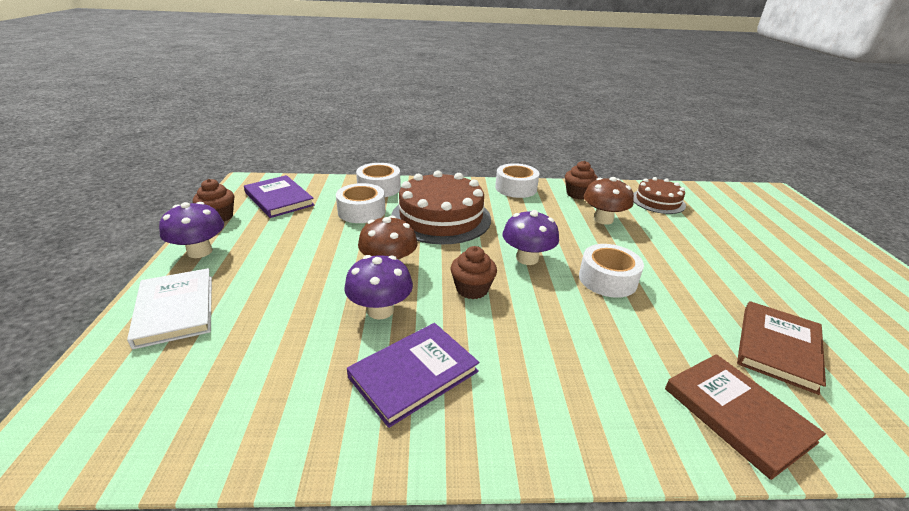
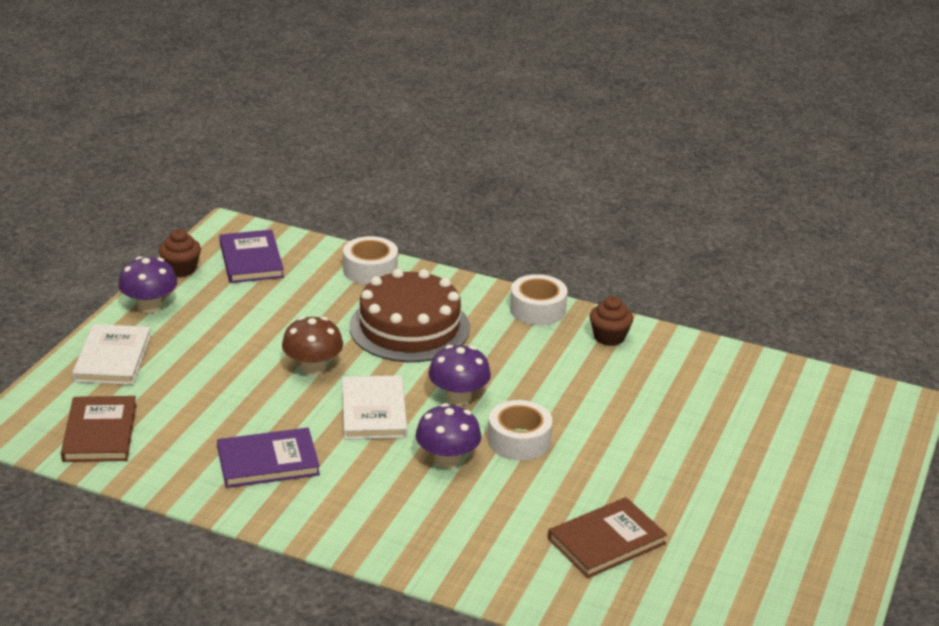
camera: 25 degrees right, 0 degrees up
(361, 211) = (328, 298): white tape -> none
(380, 310) = (276, 406): purple mushroom -> purple mushroom (447, 460)
(472, 289) = (373, 411): brown cupcake -> white book
(603, 219) = (599, 377): brown mushroom -> none
(658, 201) = (704, 373): brown cake -> none
(737, 414) = (496, 565): brown book -> brown book (100, 433)

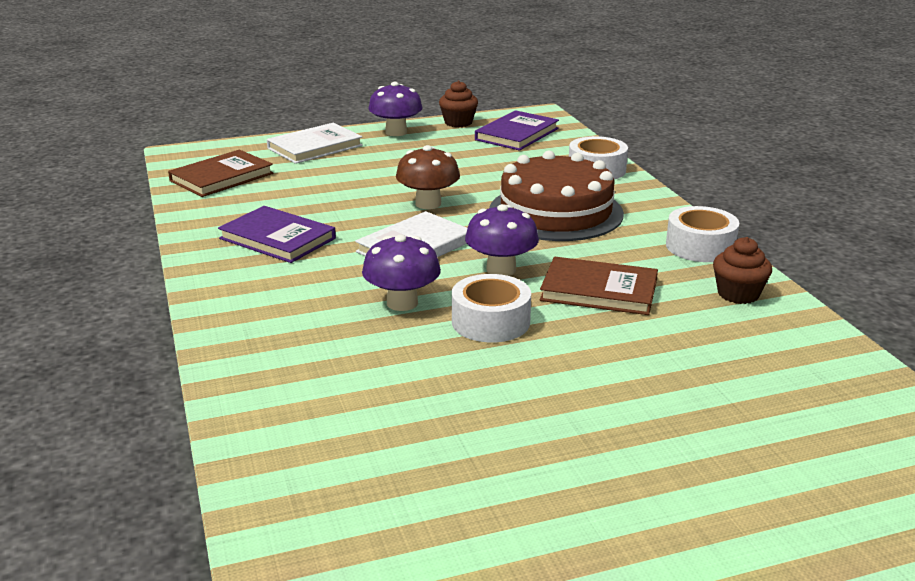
camera: 50 degrees right, 5 degrees down
(606, 541) = (408, 439): brown book -> brown book (599, 291)

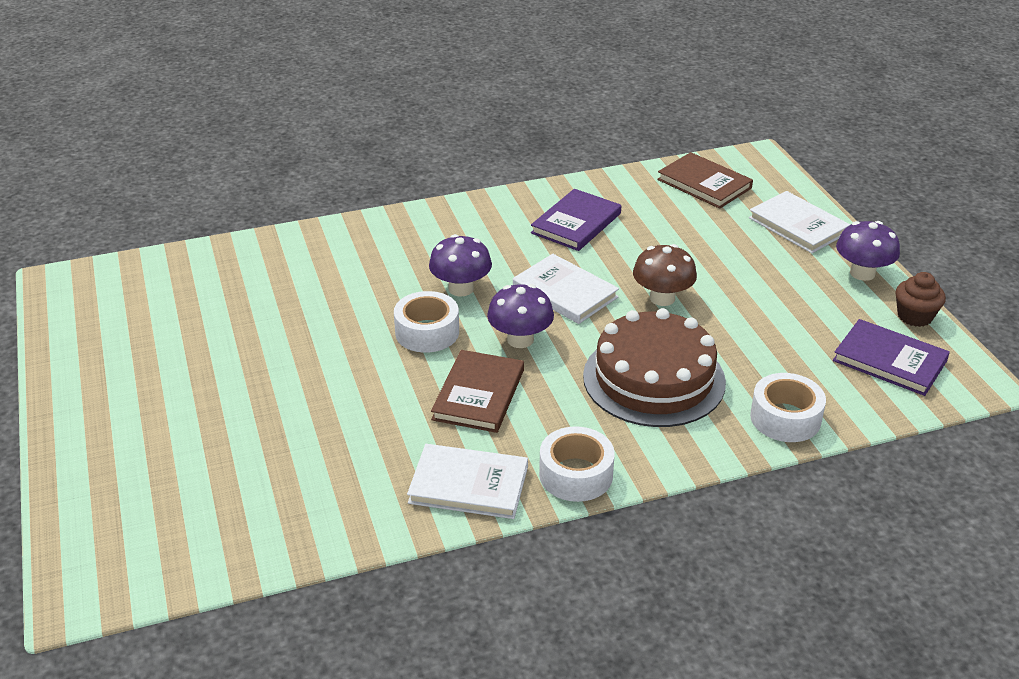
camera: 90 degrees right, 10 degrees up
(738, 294) = (468, 485): brown cupcake -> white book

